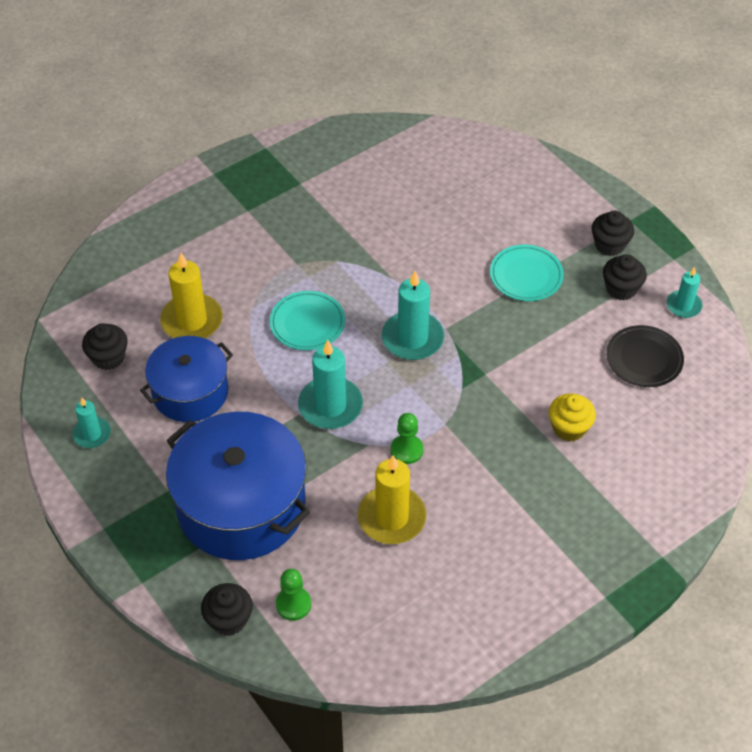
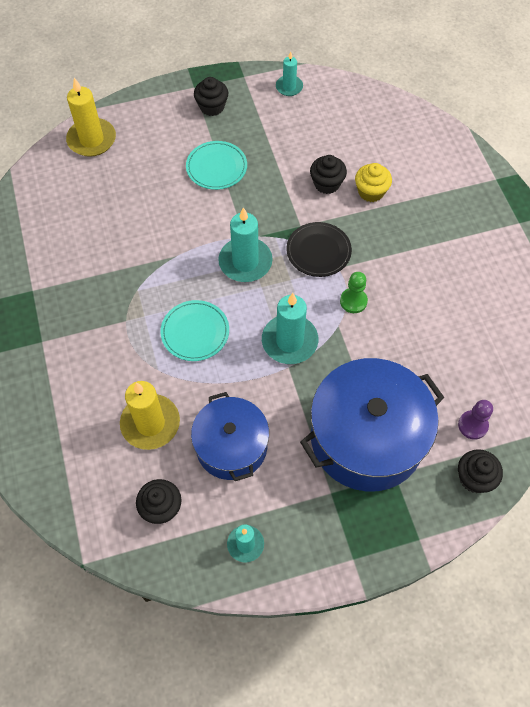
camera: 70 degrees left, 10 degrees up
(293, 604) = (473, 425): green pawn -> purple pawn
(391, 518) = (413, 331): yellow candle -> yellow candle (92, 140)
(621, 289) = (257, 116): black cupcake -> black cupcake (327, 184)
(644, 358) = (326, 126): black plate -> black plate (318, 251)

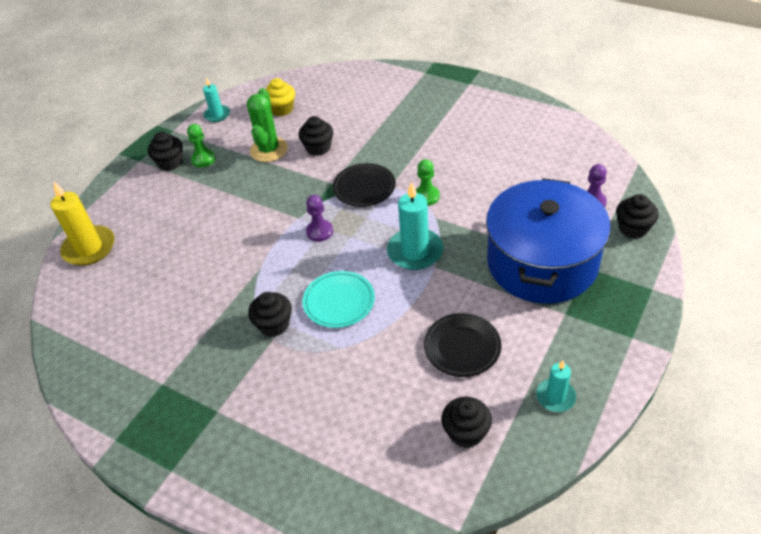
camera: 40 degrees left, 15 degrees down
(137, 310) = (274, 325): none -> black cupcake
(150, 423) = (382, 386): yellow candle -> none
(216, 167) = (221, 194): turquoise plate -> none
(231, 446) = (462, 347): blue pot -> black plate
(236, 123) = (203, 159): none -> green pawn
(245, 262) = (319, 231): turquoise candle -> purple pawn
(290, 154) = (269, 150): none -> green cactus
(371, 192) = (355, 131): yellow cupcake -> yellow cupcake (281, 109)

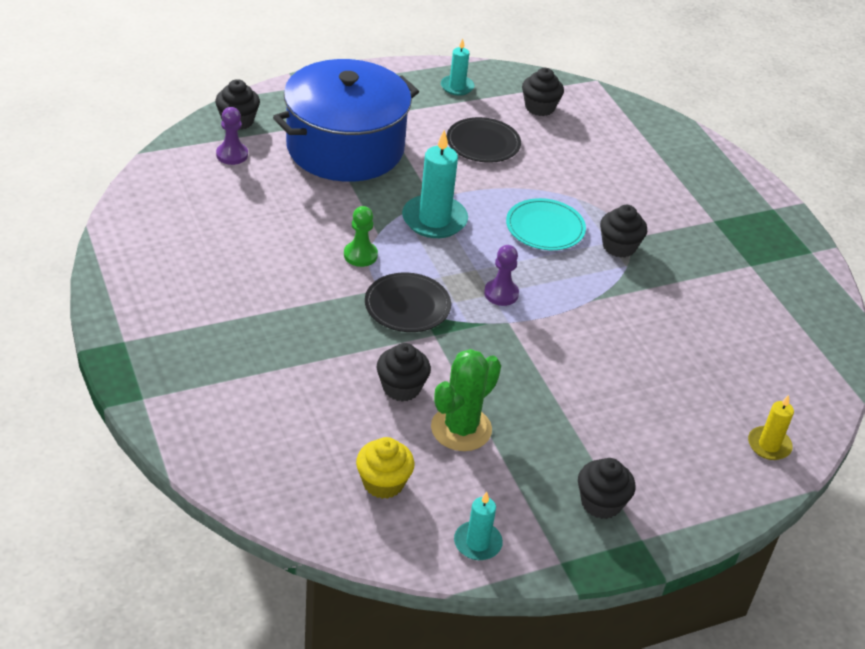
camera: 150 degrees left, 5 degrees down
(89, 248) = (769, 445): yellow candle -> yellow candle, size x0.58
(203, 159) = (554, 476): green pawn -> none

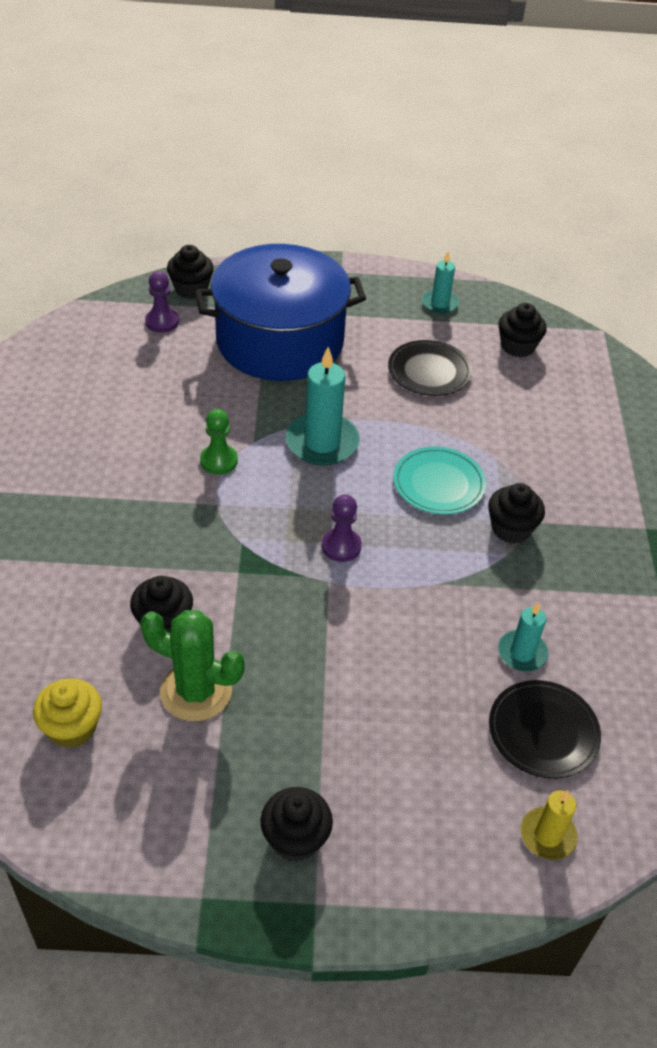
camera: 25 degrees right, 5 degrees up
(407, 306) = (231, 531): black plate -> black plate (543, 731)
(461, 429) = (196, 691): green cactus -> green cactus turned 45 degrees clockwise
(477, 543) = (124, 837): turquoise candle -> turquoise candle (522, 653)

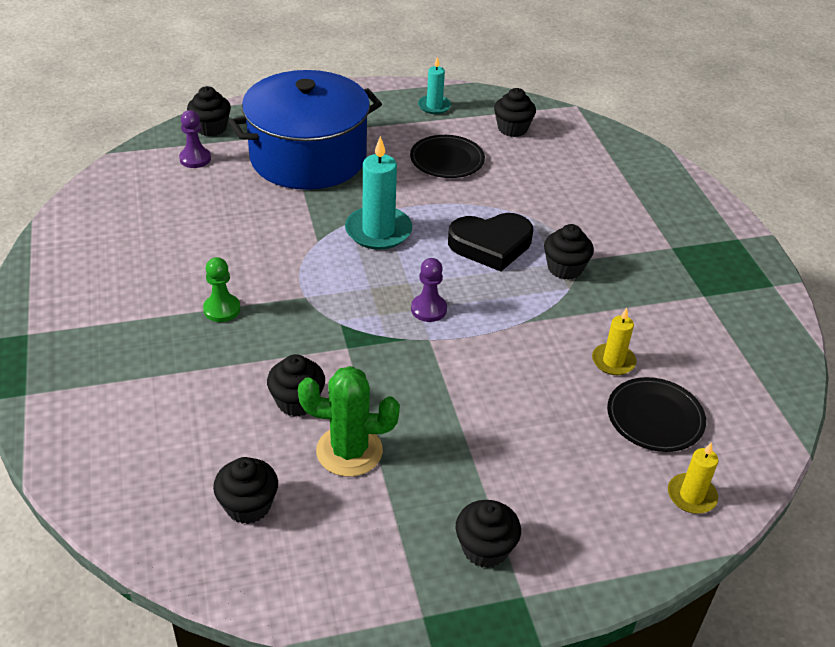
camera: 15 degrees left, 5 degrees down
(72, 727) = (248, 505): yellow cupcake -> black cupcake
(219, 461) = (293, 262): green pawn -> green pawn (222, 309)
(438, 483) = (491, 245): turquoise plate -> black heart
(522, 653) = (613, 361): turquoise candle -> yellow candle

